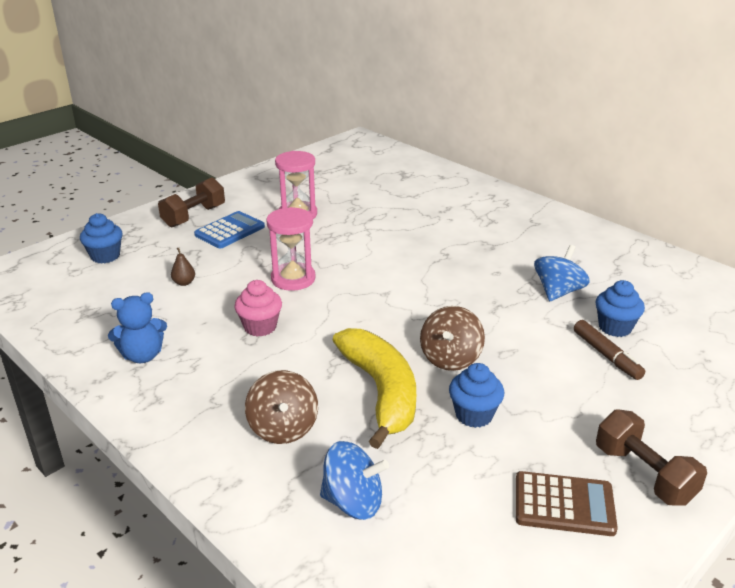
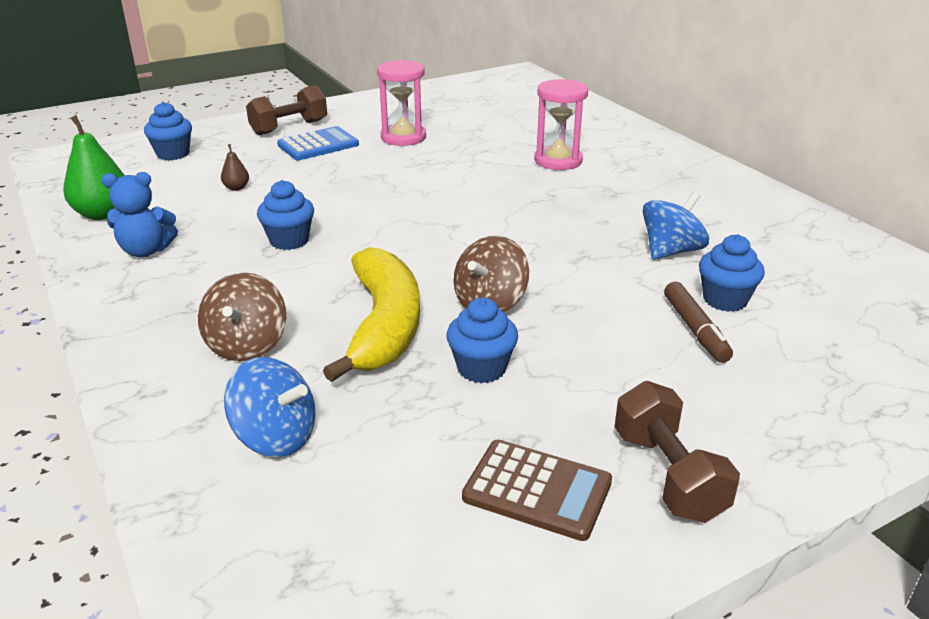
camera: 15 degrees right, 0 degrees up
(80, 325) = (103, 214): none -> green pear
(260, 327) = (289, 240): pink cupcake -> blue cupcake
(293, 279) = (357, 198): pink hourglass -> pink hourglass (558, 160)

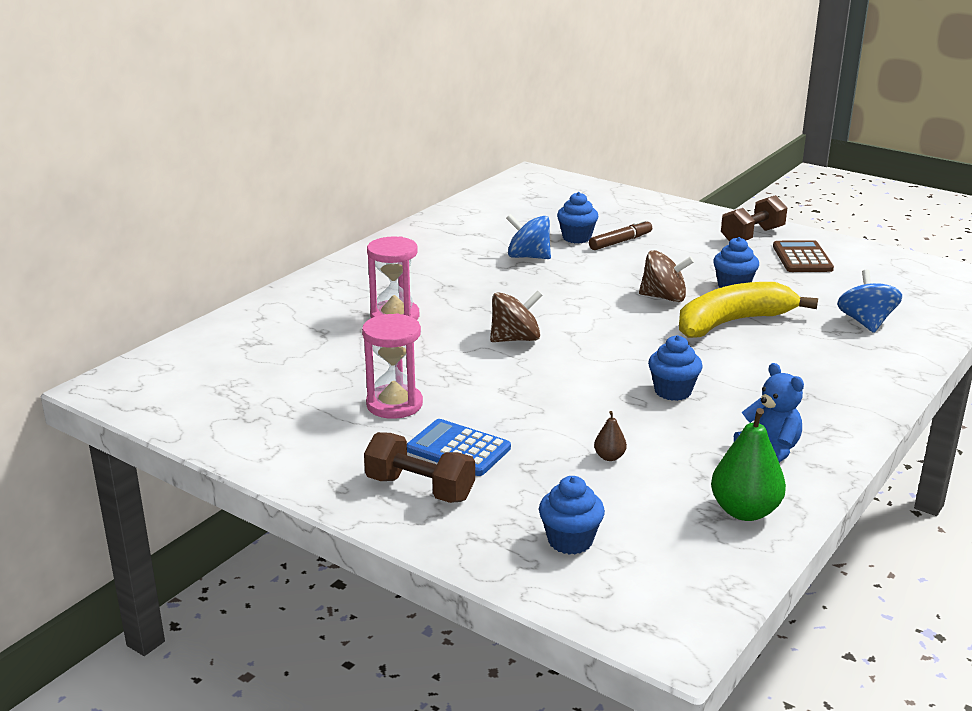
camera: 115 degrees left, 5 degrees down
(247, 345) = (813, 358): brown spinning top -> brown spinning top (515, 339)

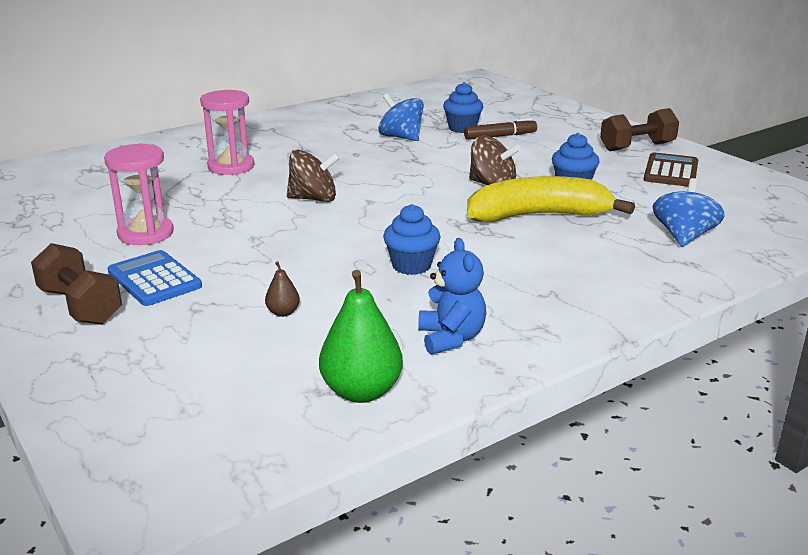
camera: 20 degrees right, 0 degrees up
(570, 541) = (156, 381): blue cupcake -> none

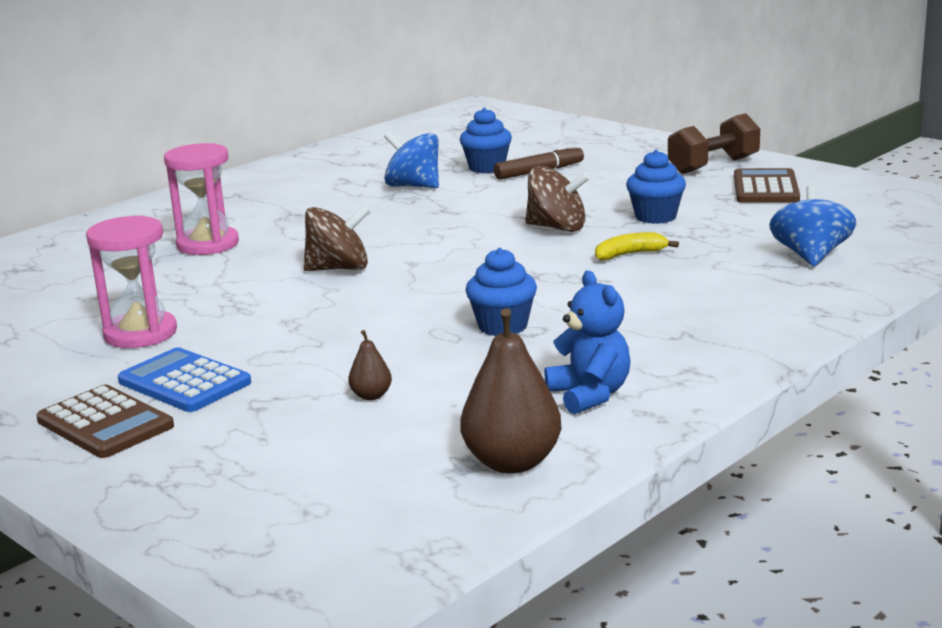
camera: 10 degrees left, 5 degrees down
(80, 306) = (105, 423): brown dumbbell -> brown calculator
(361, 391) = (512, 462): green pear -> brown pear
(538, 216) = (630, 254): yellow banana -> yellow banana, size x0.42

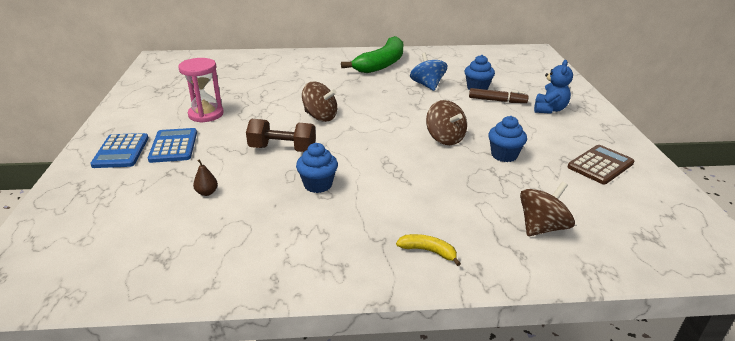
camera: 40 degrees right, 10 degrees up
(105, 423) = (121, 151): brown calculator -> blue calculator
(208, 244) = (302, 81): pink hourglass -> none
(288, 185) = (381, 64): none -> green banana
(512, 462) = (177, 268): brown pear -> none
(590, 395) = (274, 250): blue teddy bear -> blue teddy bear (549, 109)
(630, 254) = (448, 173): yellow banana -> yellow banana (428, 251)
(713, 165) = (596, 136): brown dumbbell -> brown dumbbell (282, 149)
(810, 256) = (542, 227): blue spinning top -> brown spinning top

